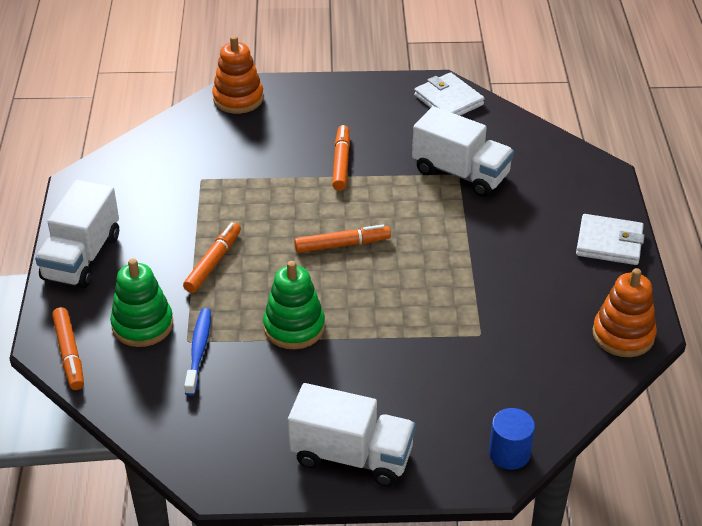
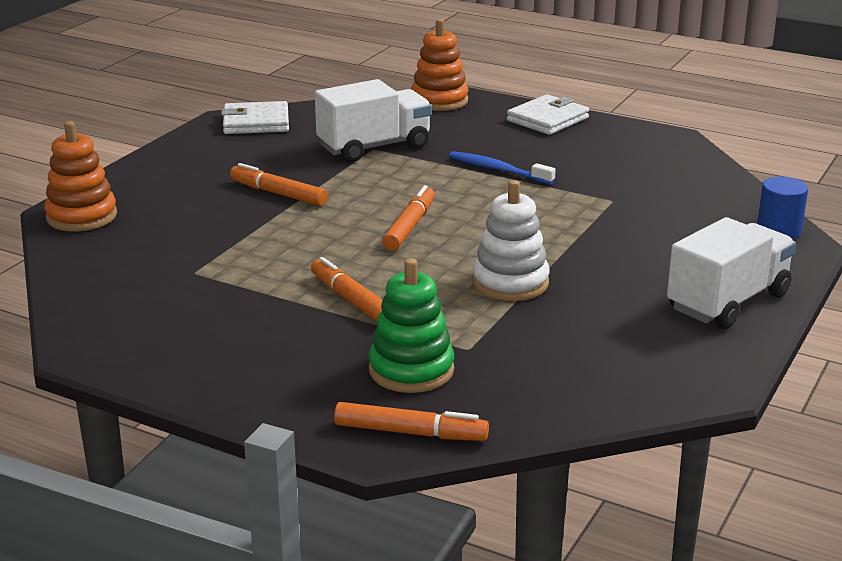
camera: 60 degrees left, 15 degrees down
(82, 257) = (237, 382): white truck -> none
(199, 350) = (492, 345): blue toothbrush -> blue toothbrush (498, 170)
(294, 327) = (510, 283): green stacking toy -> white stacking toy
(623, 335) = (669, 147): orange stacking toy -> orange stacking toy (439, 100)

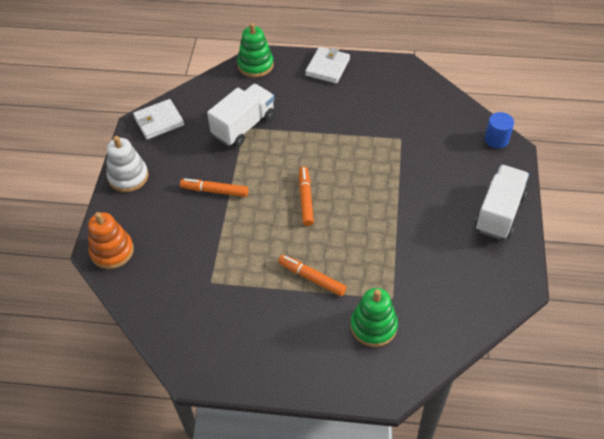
camera: 20 degrees left, 25 degrees up
(410, 432) = (399, 376): orange marker -> none
(439, 100) = (255, 65): orange stacking toy -> green stacking toy
(498, 170) = (325, 128): blue toothbrush -> none
(510, 283) = (385, 233): white stacking toy -> white stacking toy (128, 177)

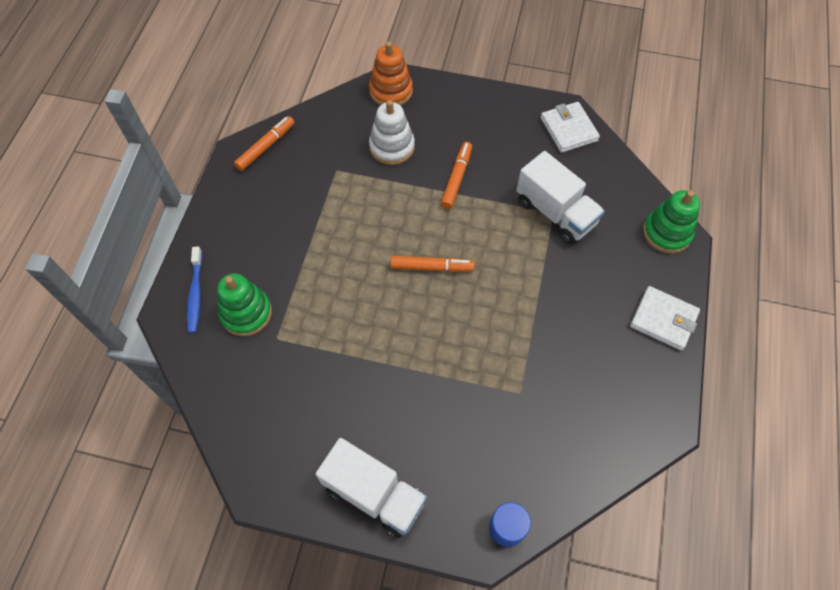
camera: 95 degrees right, 10 degrees up
(128, 177) = (487, 102): white stacking toy -> white stacking toy (392, 147)
(311, 278) = (321, 261): orange marker -> orange marker (265, 147)
(362, 373) = (195, 294): none -> blue toothbrush

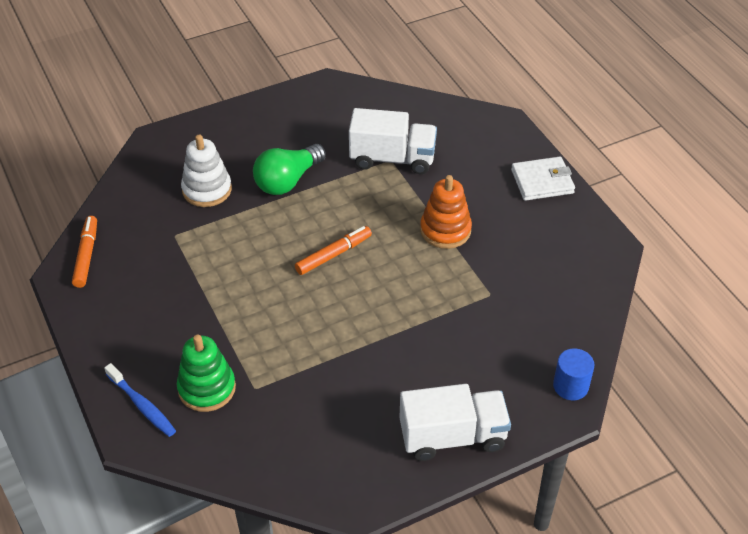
camera: 40 degrees left, 15 degrees down
(391, 91) = (161, 149): orange stacking toy -> orange stacking toy (445, 230)
(456, 178) = (288, 181): orange marker -> green light bulb
(568, 129) = (343, 96): white wallet -> none
(667, 233) = (488, 124): green stacking toy -> none

